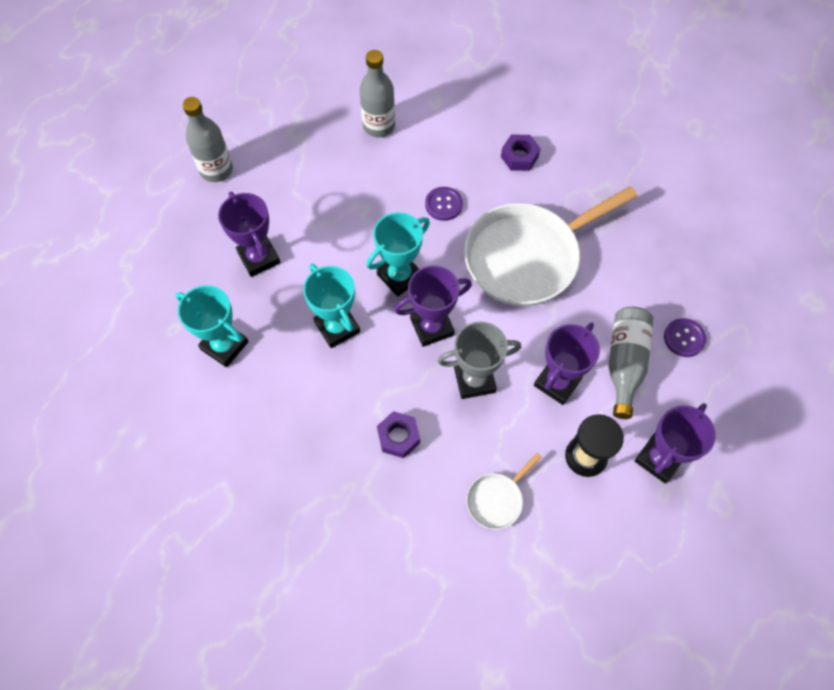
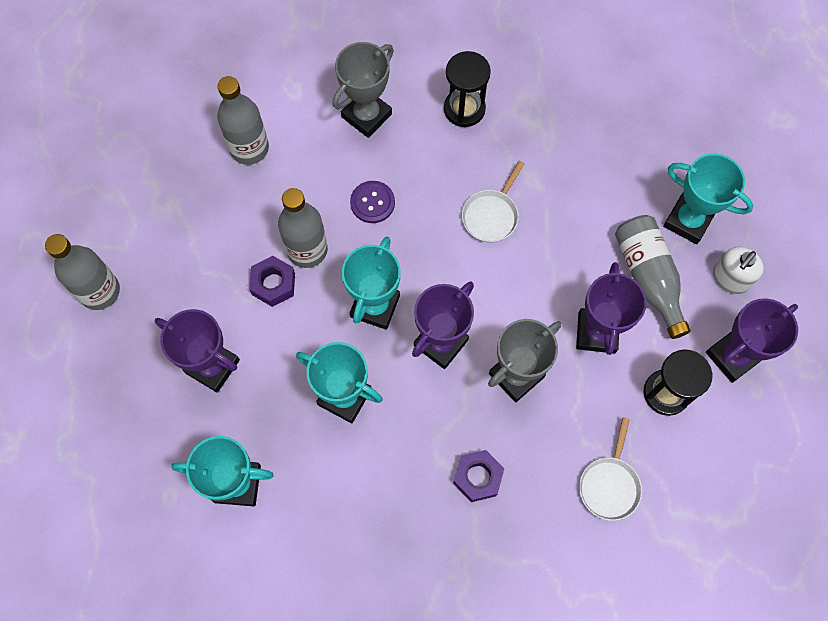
camera: 30 degrees left, 5 degrees up
(375, 213) = (307, 250): none -> grey bottle
(477, 143) = (366, 115): none -> grey trophy
(519, 157) = (419, 109): purple nut -> purple nut (273, 284)
(528, 256) = (491, 215): white pan -> white pan, size x0.43
(554, 173) = (464, 109): none -> black hourglass
(659, 458) = (733, 356): purple trophy -> purple trophy turned 45 degrees clockwise
(684, 338) = (688, 221): purple button -> turquoise trophy
(693, 399) = (730, 278): none -> white soap dispenser

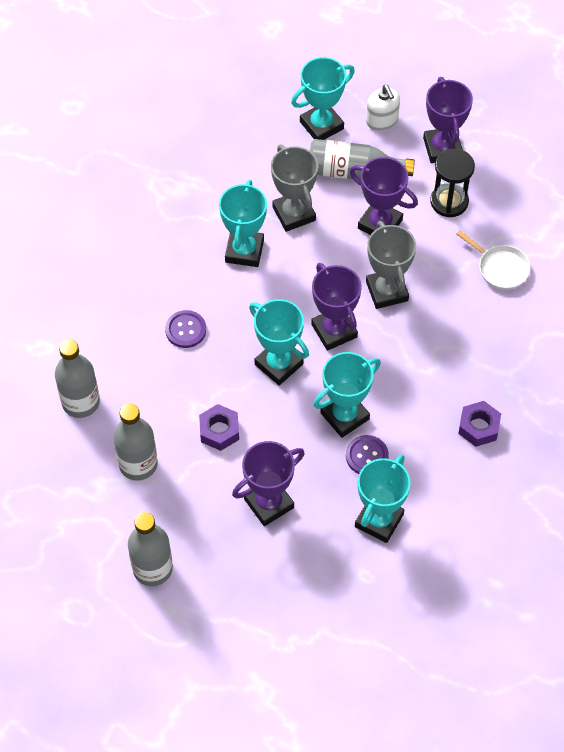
camera: 65 degrees left, 10 degrees down
(307, 250) = (202, 394): grey bottle -> grey bottle (138, 464)
(307, 439) = (367, 456): none -> purple button
(366, 115) = (102, 302): grey trophy -> grey trophy (294, 214)
(464, 109) = (138, 230): black hourglass -> none
(478, 477) = (454, 350): purple nut -> purple nut (478, 427)
(491, 215) = (244, 251): white pan -> turquoise trophy

